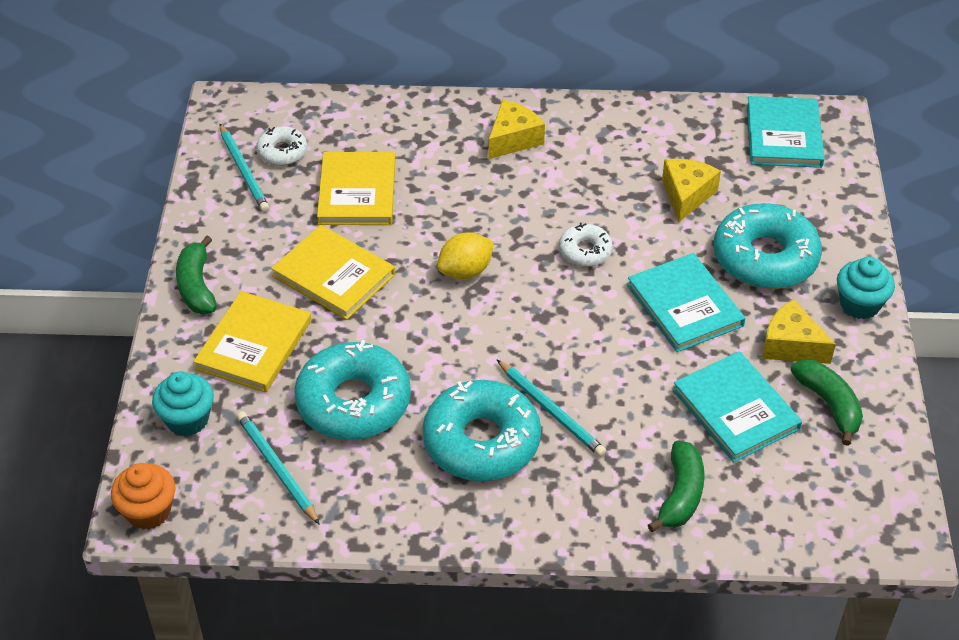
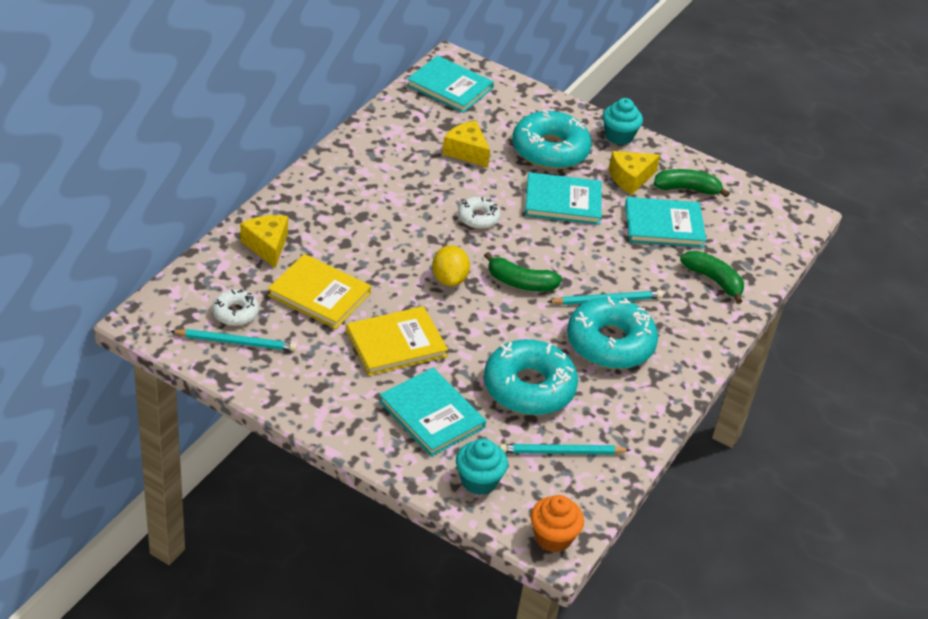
camera: 65 degrees left, 5 degrees down
(197, 286) = (343, 420): green banana -> green banana (520, 282)
(254, 345) = (431, 414): yellow book -> turquoise book
(513, 139) = (338, 196): yellow cheese -> yellow cheese (267, 246)

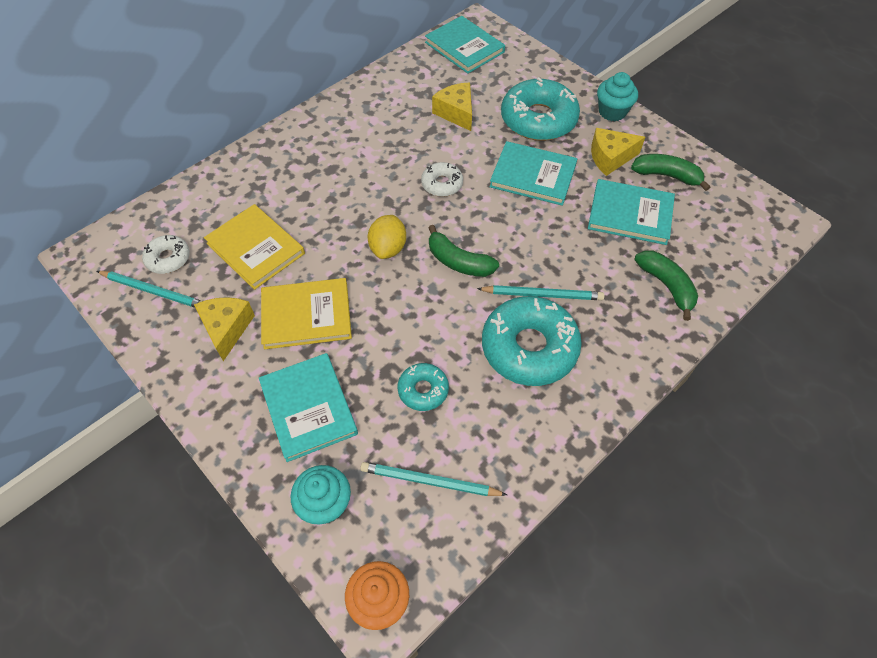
camera: 20 degrees right, 15 degrees up
(267, 246) = (230, 190): yellow cheese -> yellow cheese (227, 329)
(529, 387) = (423, 390): turquoise donut -> turquoise donut, size x0.51

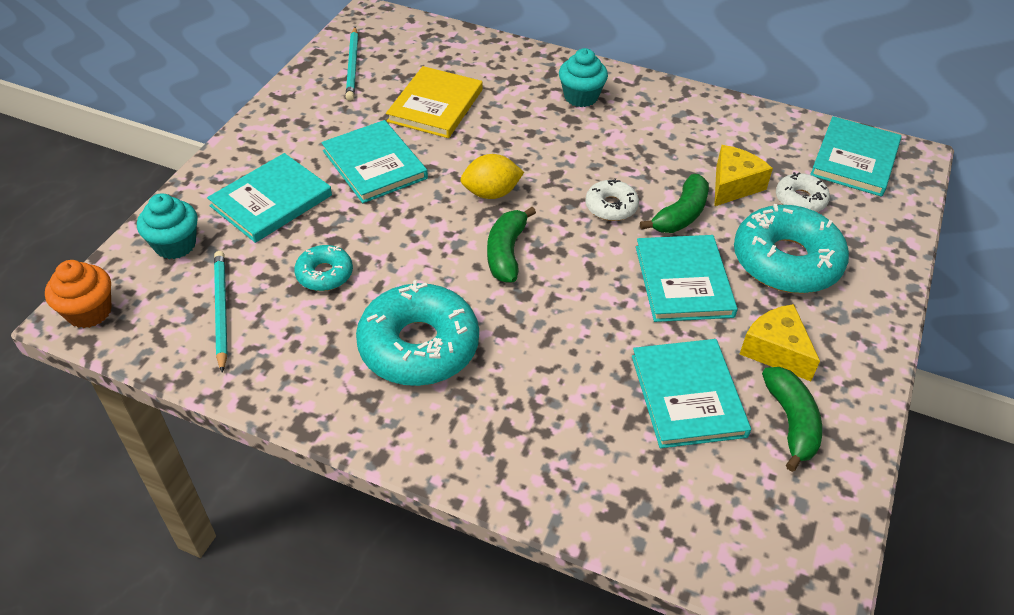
camera: 65 degrees right, 10 degrees down
(168, 258) = (393, 60): white donut -> white donut (800, 200)
(227, 329) = (334, 121): yellow cheese -> none
(306, 315) = (374, 164): yellow book -> turquoise book
(542, 294) = (501, 338): turquoise pencil -> none
(612, 112) = (868, 333): turquoise cupcake -> turquoise cupcake (581, 97)
(666, 286) = (587, 463): green banana -> green banana (680, 215)

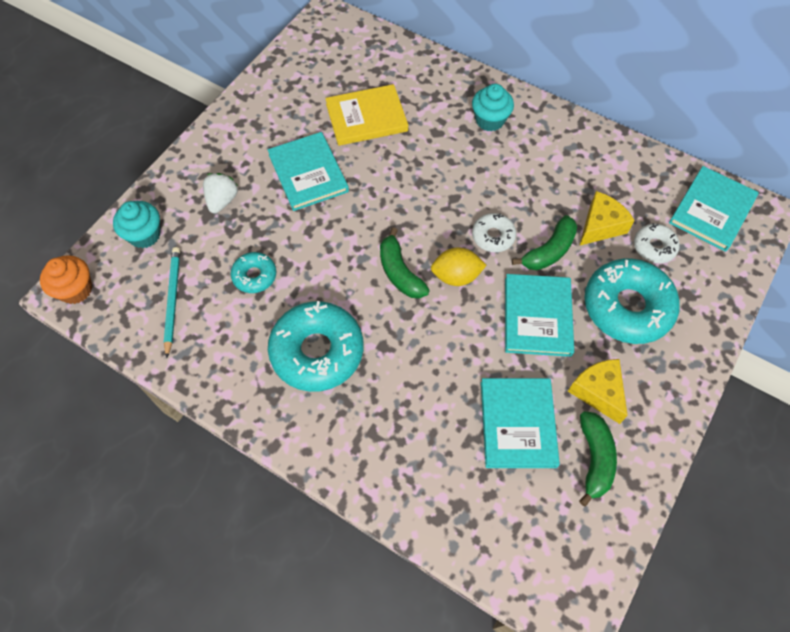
camera: 10 degrees right, 15 degrees up
(271, 201) = (222, 200): turquoise book -> white strawberry
(353, 66) = (305, 69): turquoise pencil -> none
(435, 105) = (366, 117): yellow book -> yellow book turned 45 degrees clockwise
(491, 193) = (397, 212): yellow lemon -> yellow lemon (456, 276)
(506, 253) = (400, 272): green banana -> green banana turned 45 degrees counterclockwise

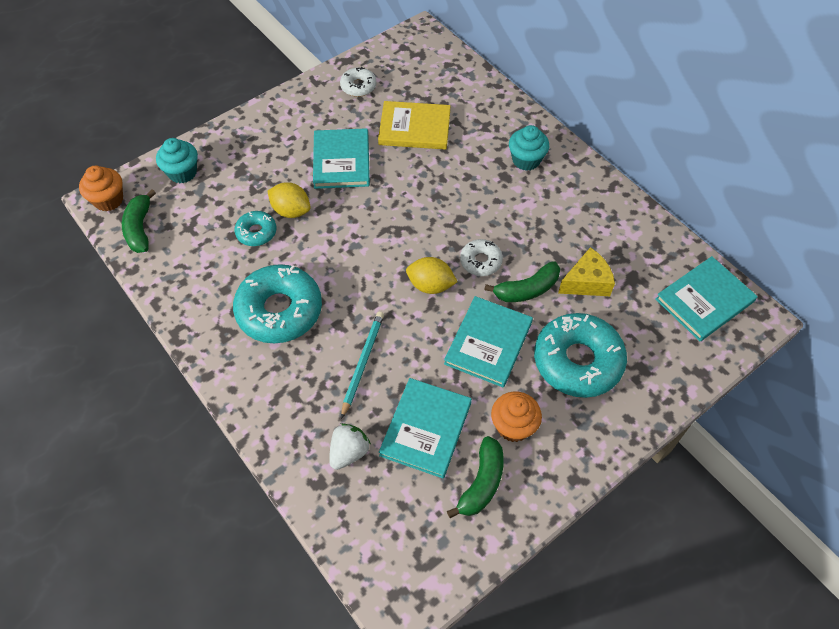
camera: 20 degrees right, 5 degrees down
(172, 300) = (180, 232): turquoise pencil -> turquoise pencil (362, 363)
(222, 200) = (258, 163): white strawberry -> white strawberry (349, 452)
(280, 242) = (291, 211): none -> yellow lemon
(400, 272) = (382, 267): green banana -> green banana (140, 228)
(598, 392) = (513, 426): yellow cheese -> orange cupcake
(654, 247) = (630, 316): white donut -> white donut (358, 86)

